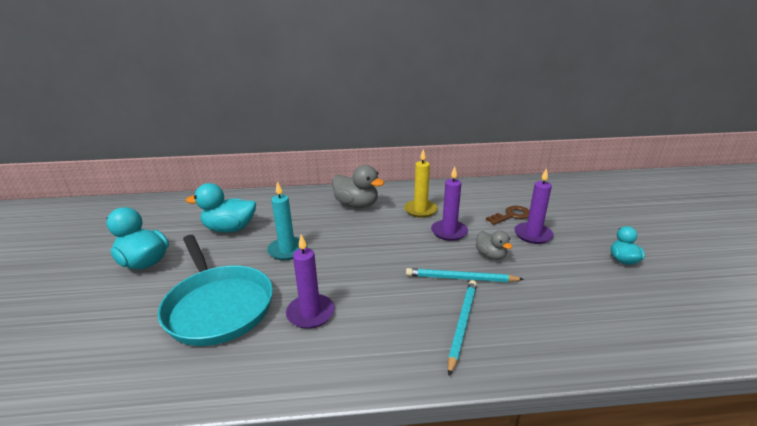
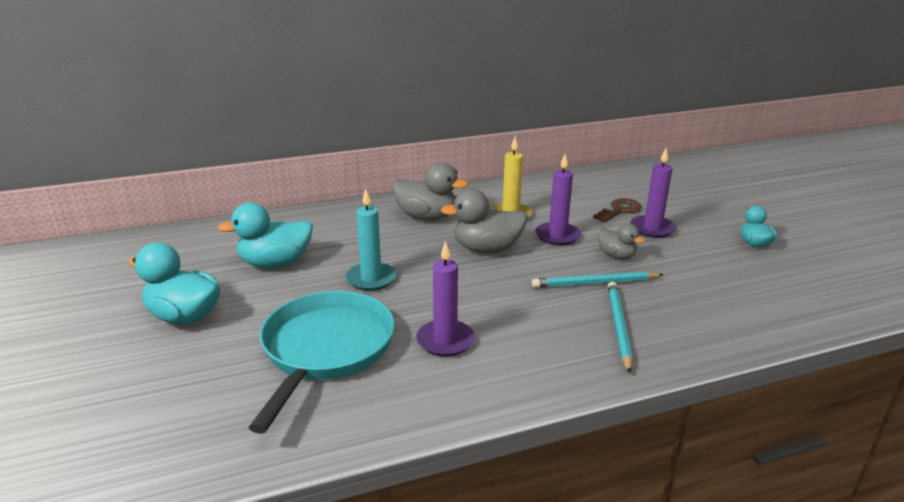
camera: 15 degrees left, 0 degrees up
(218, 306) = (326, 350): turquoise pan -> turquoise pan turned 120 degrees counterclockwise
(387, 236) = (487, 249): none -> grey duck

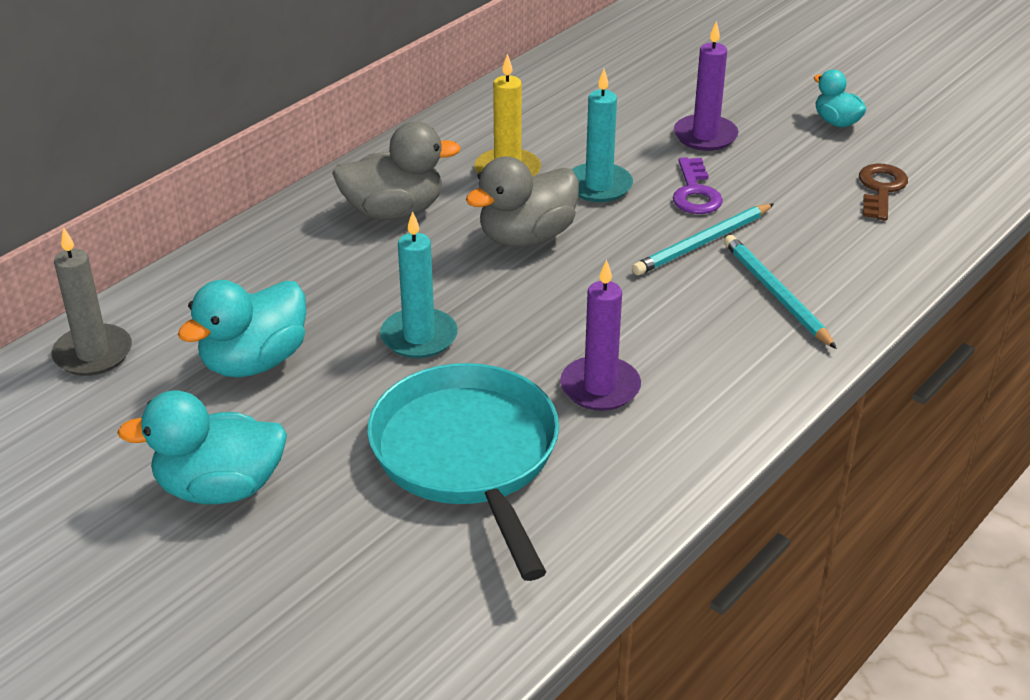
camera: 30 degrees left, 10 degrees up
(210, 236) = (93, 354): none -> grey candle
(557, 236) = (598, 186): purple candle -> turquoise candle
(616, 255) = (695, 193): grey duck -> purple key
(620, 210) = (643, 117): brown key -> brown key (881, 189)

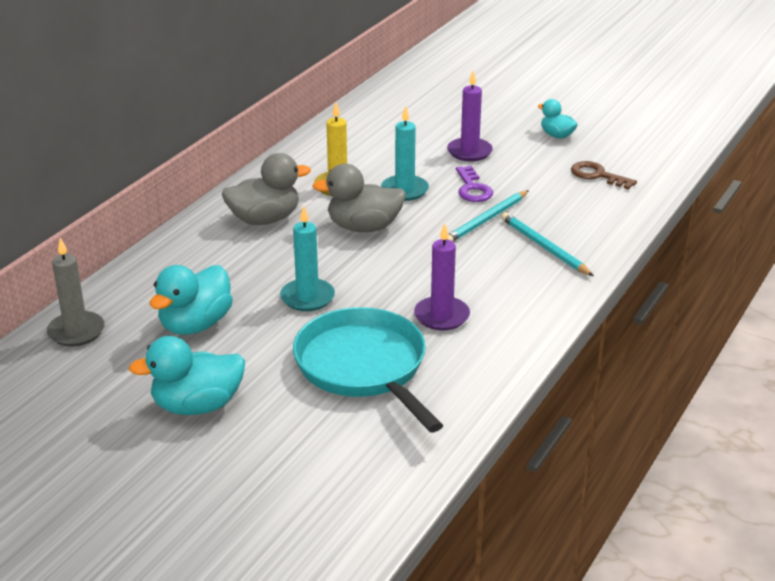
camera: 10 degrees left, 5 degrees down
(526, 237) = (364, 227): grey duck -> grey duck turned 45 degrees clockwise
(881, 189) = (597, 175): brown key -> brown key turned 60 degrees counterclockwise

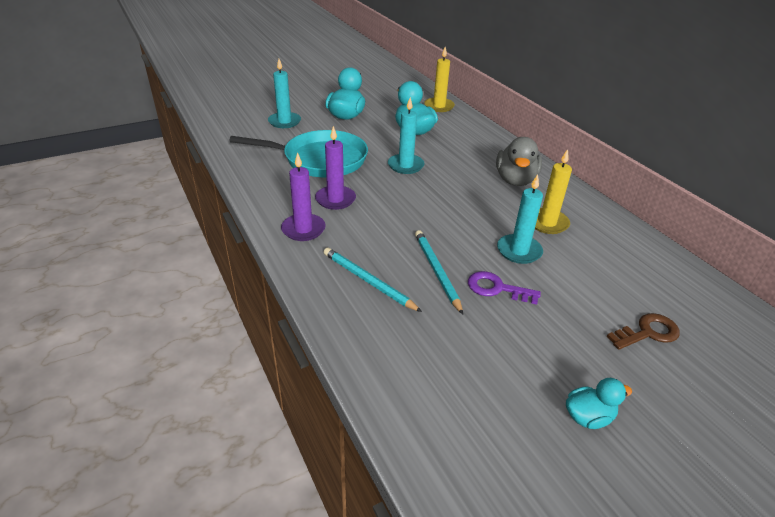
camera: 120 degrees right, 5 degrees up
(76, 331) = (439, 106): grey candle -> yellow candle
(280, 459) = (284, 122): none -> turquoise candle
(364, 227) = (473, 212): grey duck -> none
(469, 152) = (576, 321): purple candle -> purple candle (303, 229)
(544, 247) = (368, 281): turquoise pencil -> turquoise pencil turned 135 degrees counterclockwise
(597, 175) = (466, 393): brown key -> brown key (648, 332)

